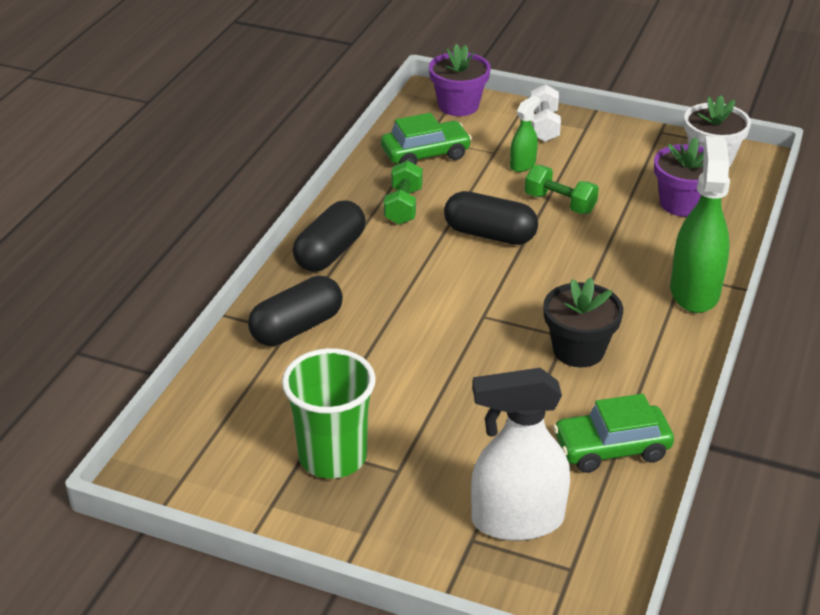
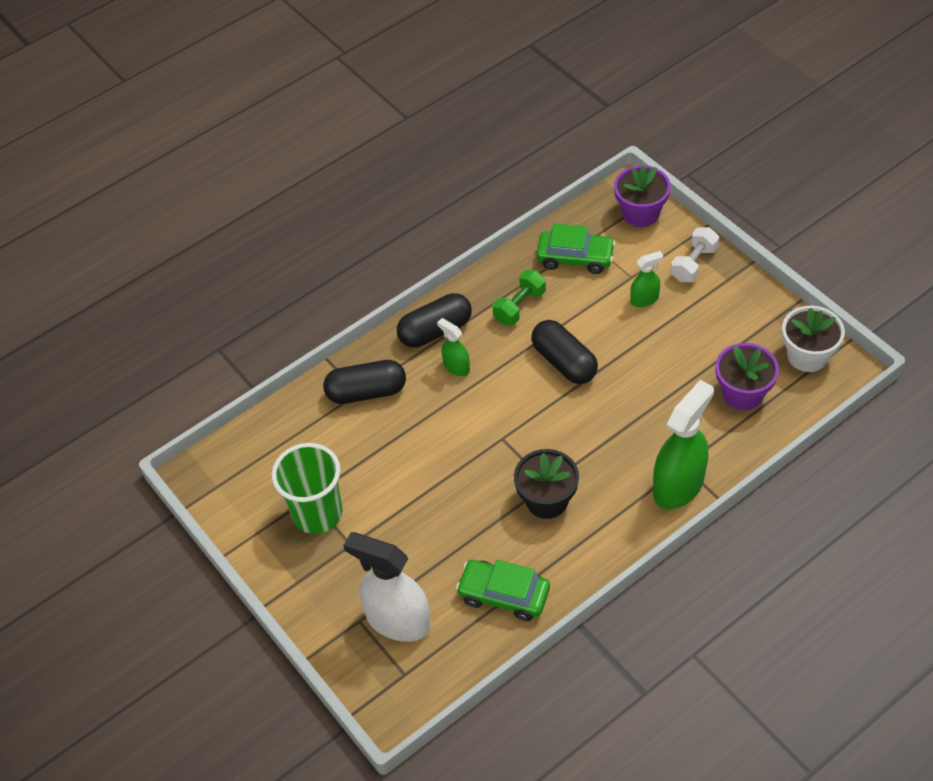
camera: 35 degrees right, 15 degrees up
(380, 274) = (456, 367): none -> green spray bottle
(560, 203) = (642, 353): green dumbbell -> none

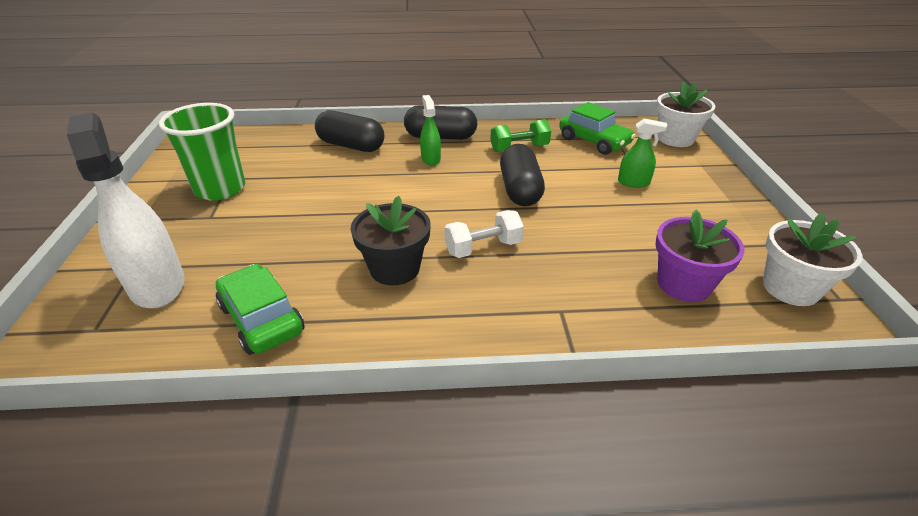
camera: 30 degrees right, 15 degrees down
(640, 213) = (675, 139): purple flower pot -> white flower pot
(678, 485) = (539, 325): green spray bottle -> none
(693, 264) = (702, 180): white dumbbell -> white dumbbell (483, 248)

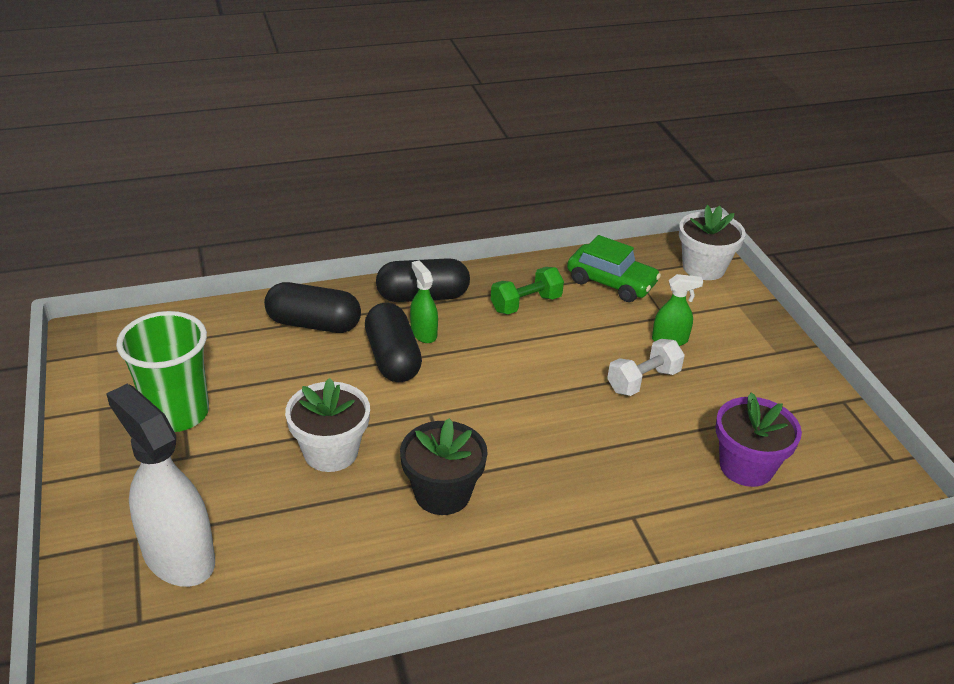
camera: 15 degrees left, 0 degrees up
(262, 319) = (324, 577): green car -> none
(483, 248) = (529, 452): white dumbbell -> white dumbbell (643, 381)
(520, 190) = (545, 367): black capsule -> black capsule (392, 358)
(790, 288) = (847, 455): white flower pot -> white flower pot (331, 452)

